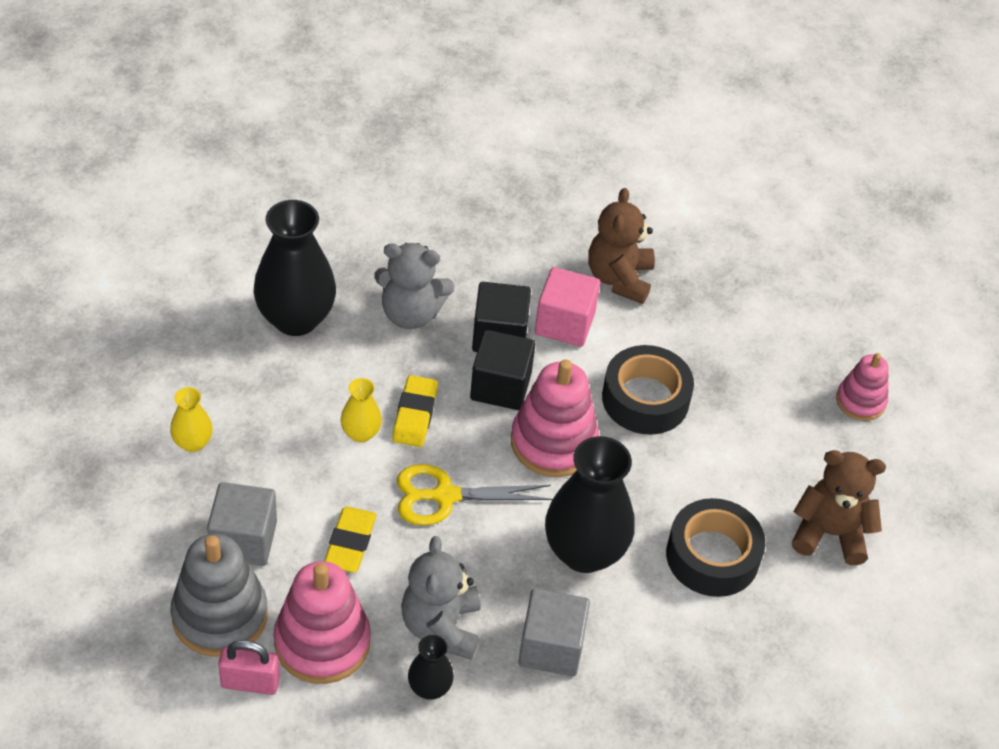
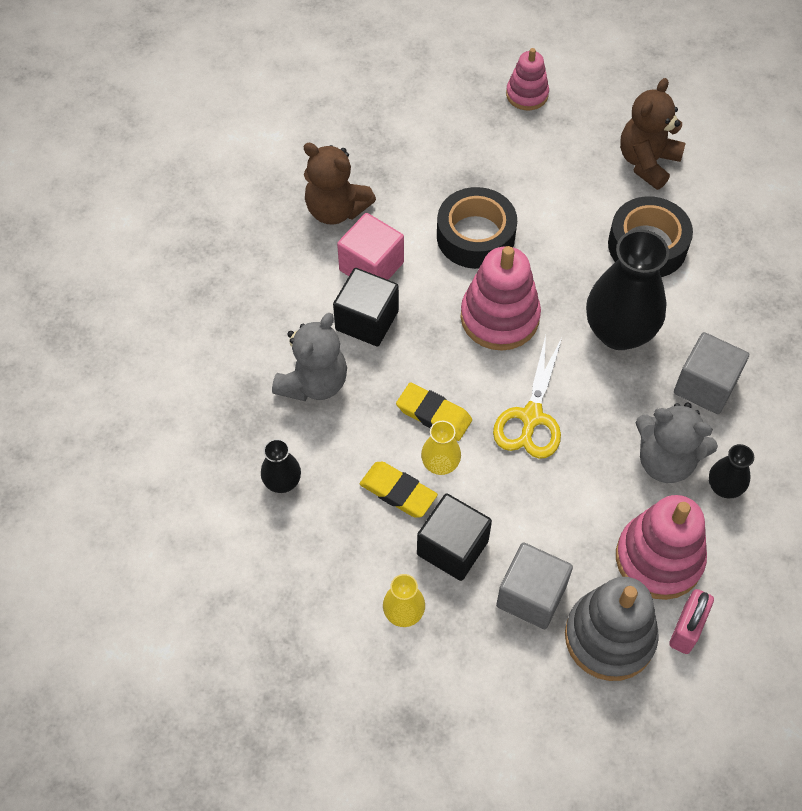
camera: 65 degrees left, 10 degrees up
(295, 319) = (282, 482): black vase -> black vase, size x0.48
(350, 543) = (560, 507): yellow eraser -> yellow eraser (398, 492)
(500, 386) = (425, 337): black cube -> black cube (452, 547)

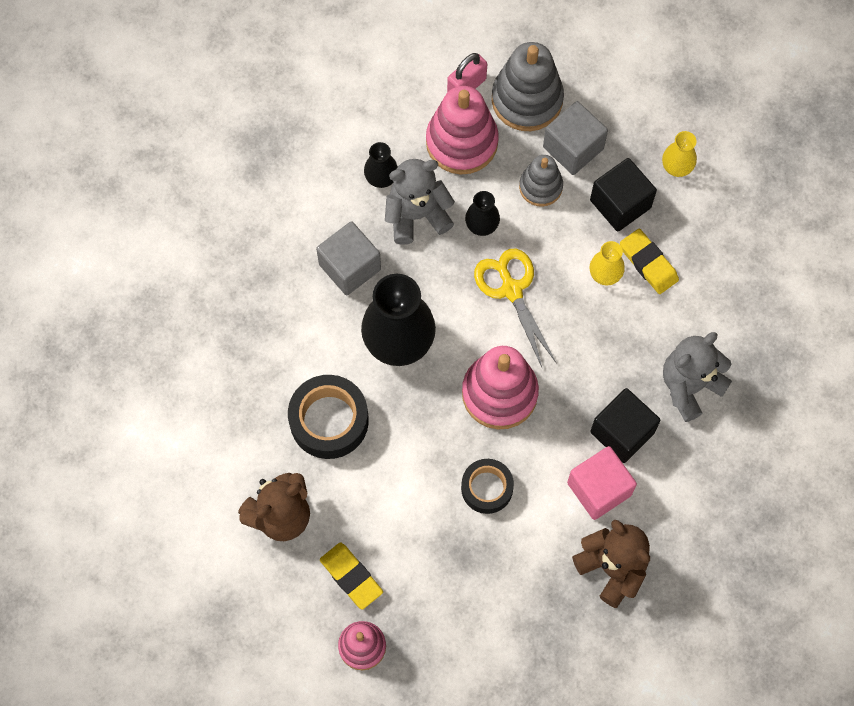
camera: 160 degrees left, 10 degrees up
(282, 482) = (742, 304): black vase -> black vase (482, 226)
(434, 414) = (594, 320): yellow eraser -> yellow eraser (351, 576)
(475, 236) = (487, 488): black tape -> black tape, size x0.65
(531, 417) = (511, 289): yellow scissors -> yellow scissors turned 60 degrees counterclockwise
(548, 537) = (540, 187): none -> grey stacking toy
(666, 460) = (417, 215): grey teddy bear -> grey teddy bear turned 60 degrees counterclockwise

